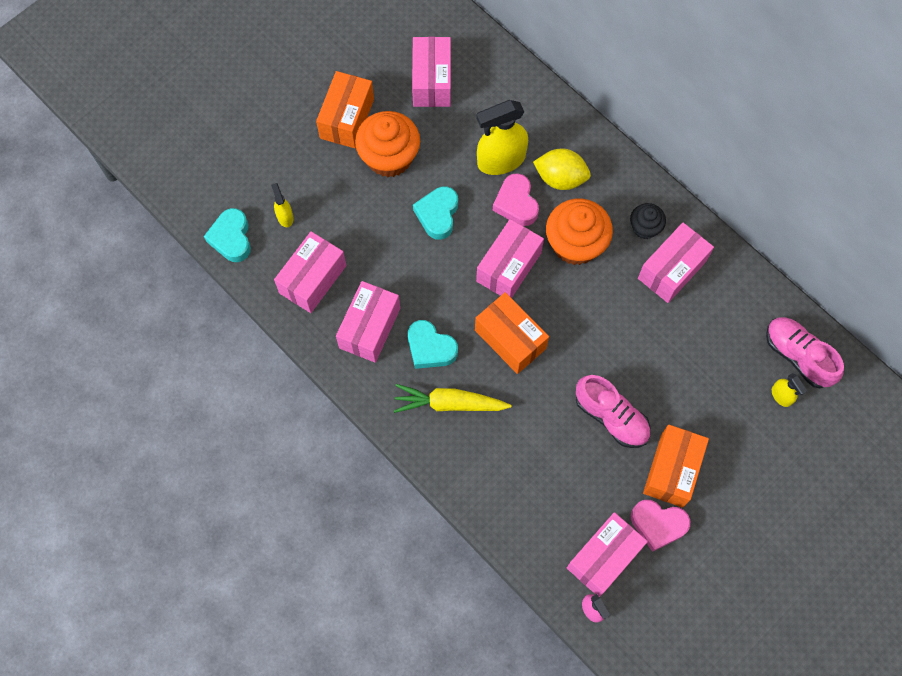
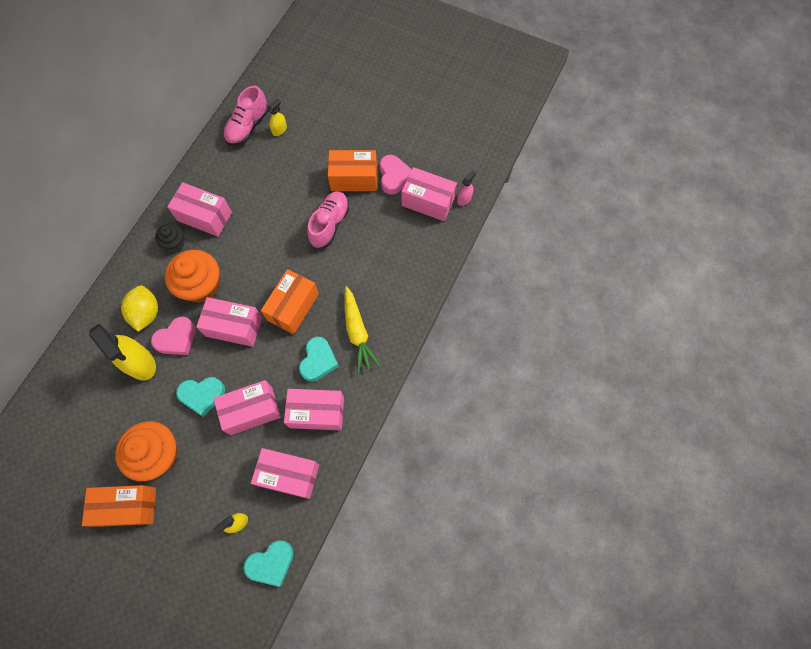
camera: 110 degrees left, 0 degrees up
(432, 81) = (74, 446): pink box -> pink box (251, 411)

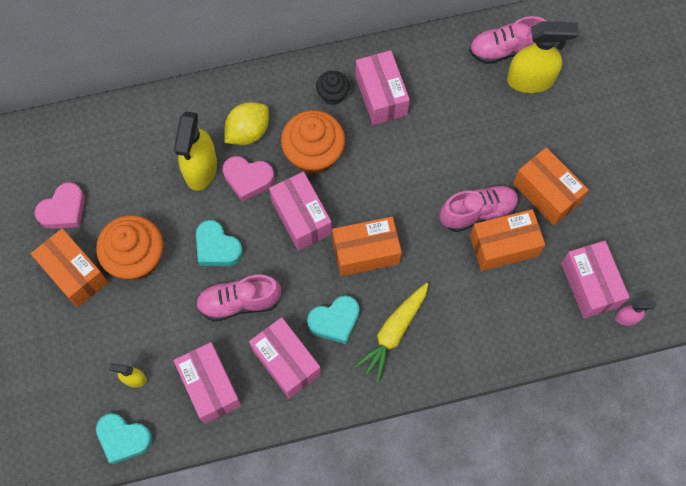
camera: 50 degrees right, 0 degrees up
(251, 411) = (239, 302): pink box -> pink shoe
(279, 130) = (530, 80): yellow spray bottle -> yellow spray bottle, size x2.09
(363, 227) = (504, 246): none -> orange box
(393, 177) = (584, 229): pink heart -> pink heart (64, 210)

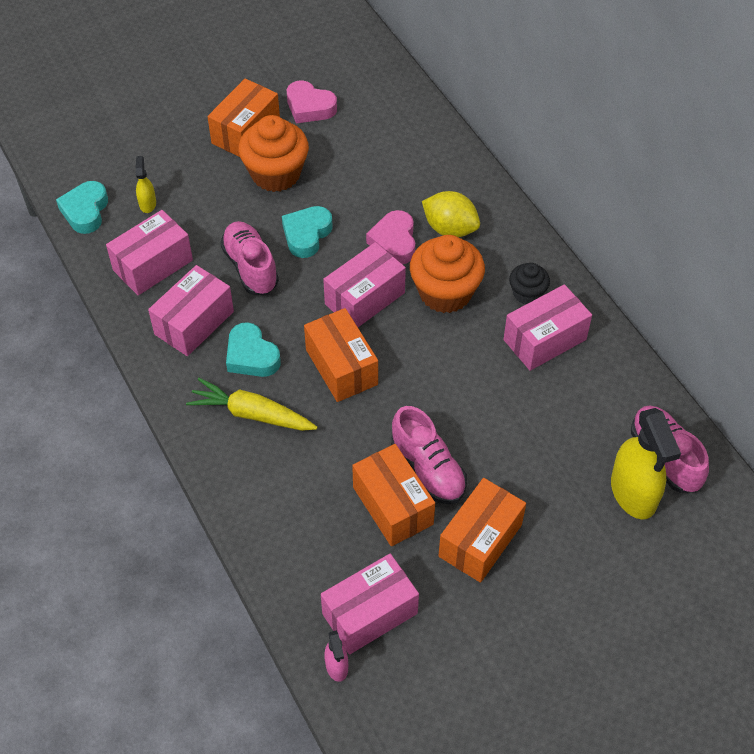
camera: 75 degrees right, 15 degrees down
(201, 169) = (391, 200): yellow spray bottle -> none

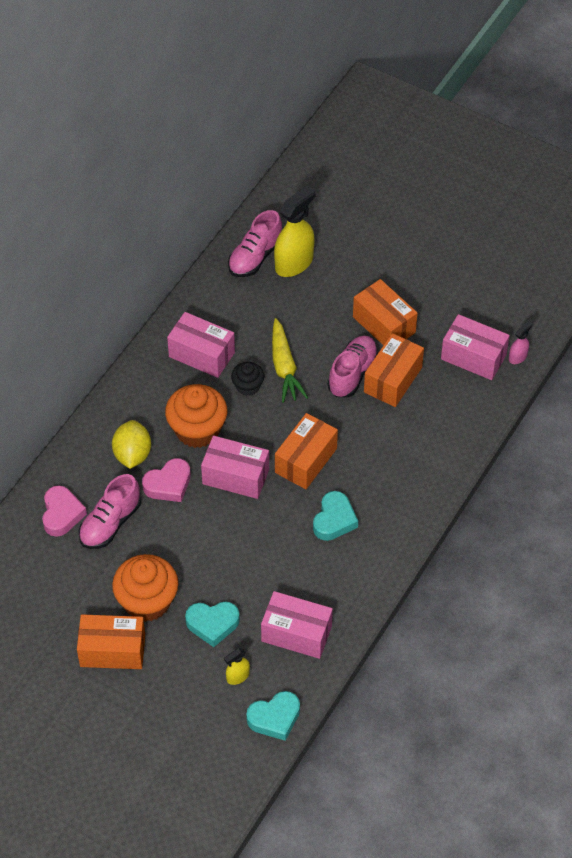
camera: 120 degrees left, 0 degrees up
(194, 323) = (330, 573): pink box -> none
(250, 267) = (255, 565): pink shoe -> pink shoe (110, 523)
(252, 414) = (381, 493): yellow carrot -> yellow carrot (284, 367)
(306, 235) = (198, 545): turquoise heart -> turquoise heart (212, 624)
(309, 107) = (54, 618): pink heart -> pink heart (62, 514)
(480, 540) = (384, 325): orange box -> orange box turned 45 degrees clockwise
(527, 293) = (166, 381): black cupcake -> black cupcake (248, 386)

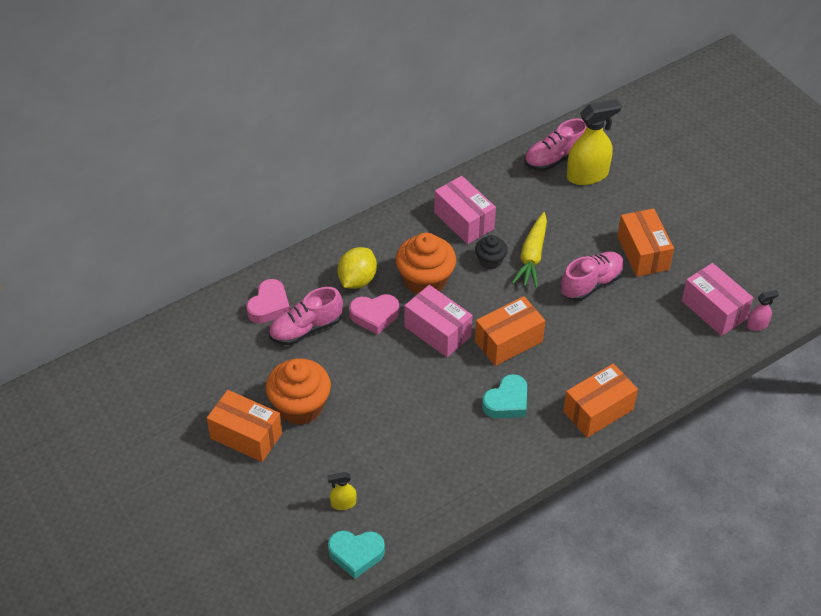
camera: 25 degrees right, 5 degrees down
(212, 624) = (346, 449): turquoise heart -> none
(296, 633) = (418, 487): pink box -> none
(393, 380) = (626, 302): orange box -> orange box (598, 410)

